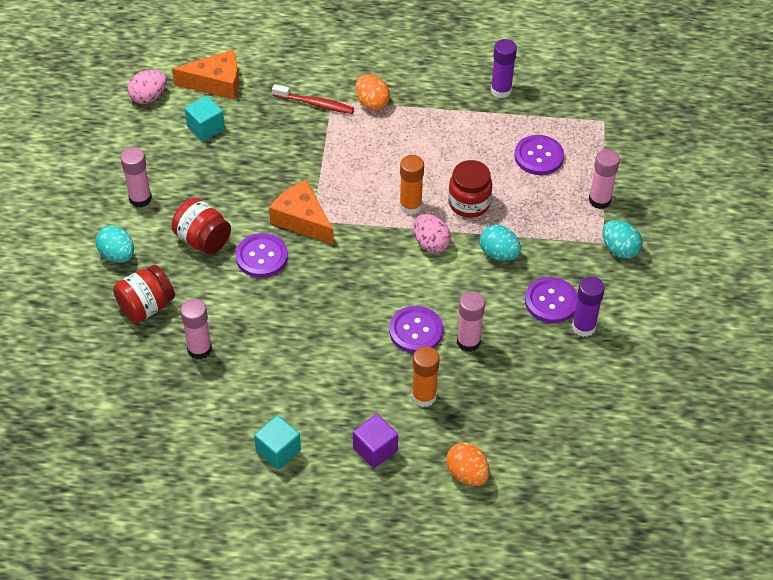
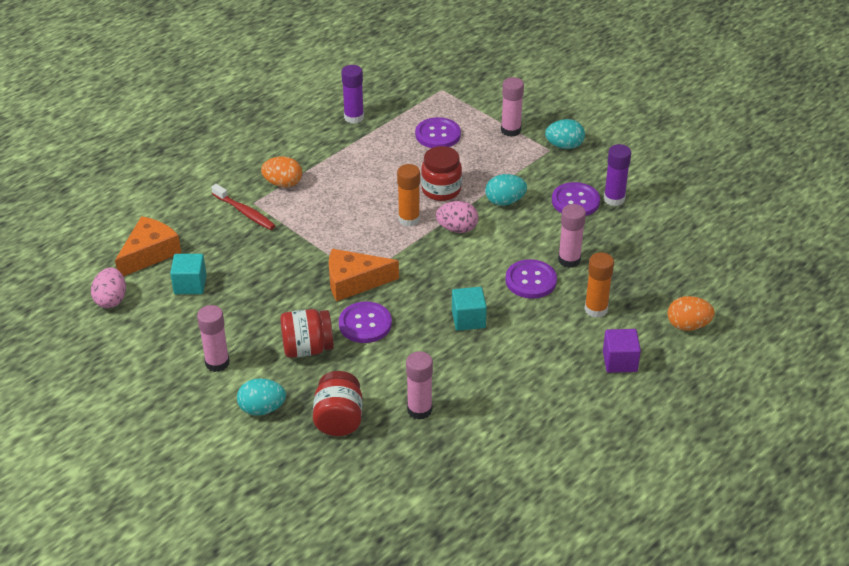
camera: 50 degrees left, 10 degrees down
(278, 451) = (569, 416): turquoise cube -> turquoise cube (468, 319)
(315, 104) = (245, 212): red toothbrush -> red toothbrush turned 75 degrees clockwise

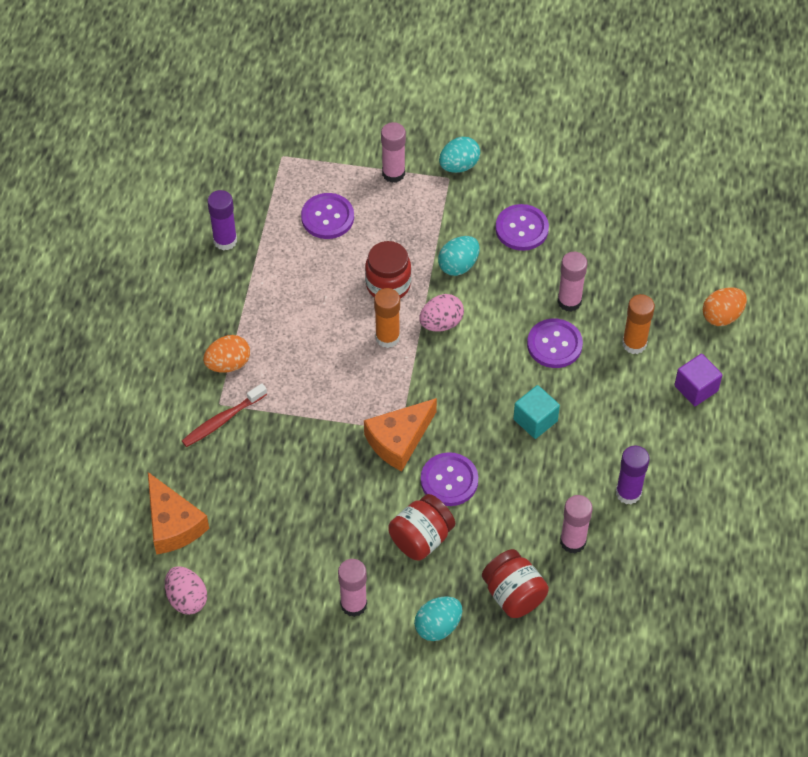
camera: 35 degrees left, 15 degrees up
(149, 253) = (173, 524): orange cheese -> orange cheese turned 150 degrees clockwise
(190, 284) = (247, 535): turquoise cube -> none
(245, 212) = (222, 420): red toothbrush -> red toothbrush turned 135 degrees clockwise
(614, 199) = (554, 206): purple glue stick -> purple glue stick (628, 493)

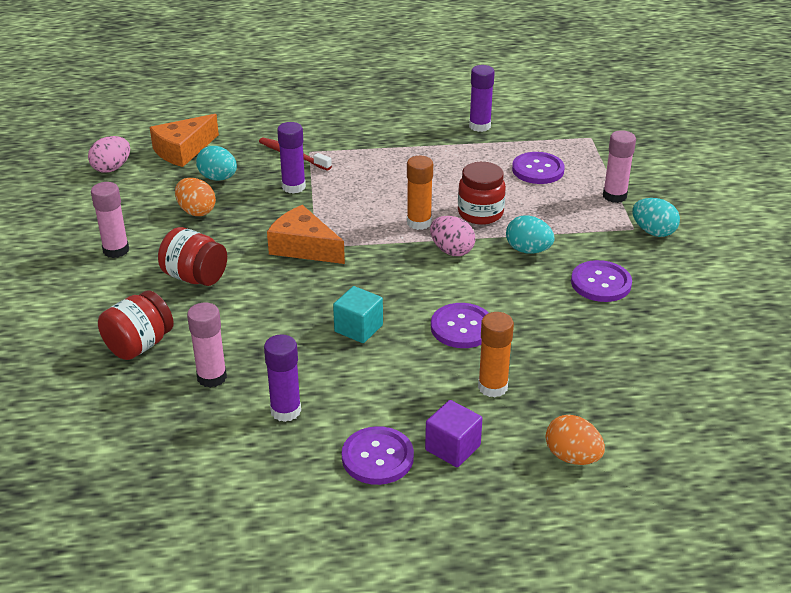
camera: 75 degrees right, 20 degrees down
(228, 364) = (351, 148): orange egg -> orange egg (196, 211)
(287, 430) = (293, 187): none -> purple glue stick
(438, 626) = (97, 302): turquoise egg -> turquoise egg (218, 178)
(449, 480) = (266, 284): purple button -> purple button (377, 457)
(569, 301) = (524, 330): pink glue stick -> none

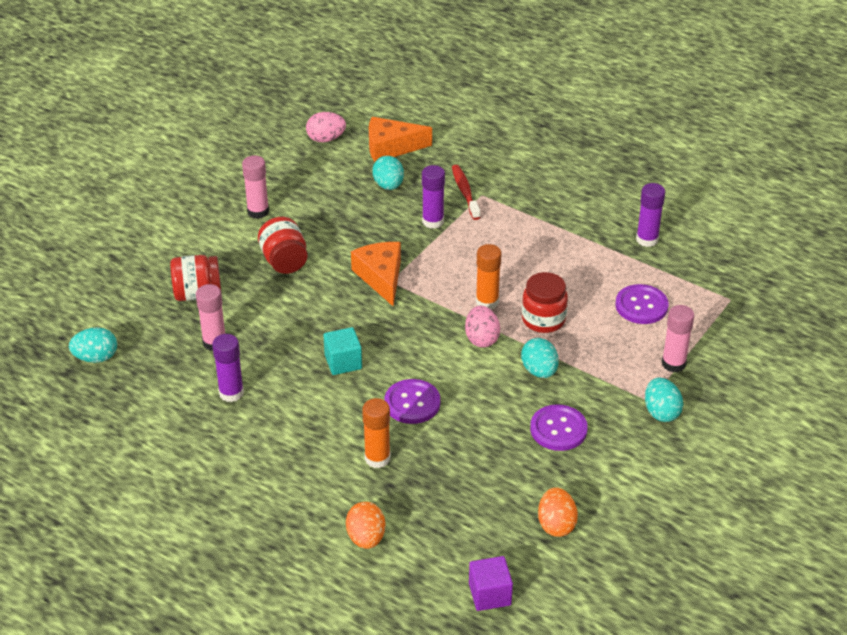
camera: 40 degrees right, 5 degrees up
(96, 459) = (96, 358): none -> turquoise egg
(196, 211) = (342, 207): orange egg -> orange egg (556, 524)
(377, 457) = (248, 459): purple button -> none
(452, 448) = (300, 482): purple cube -> purple cube (490, 594)

